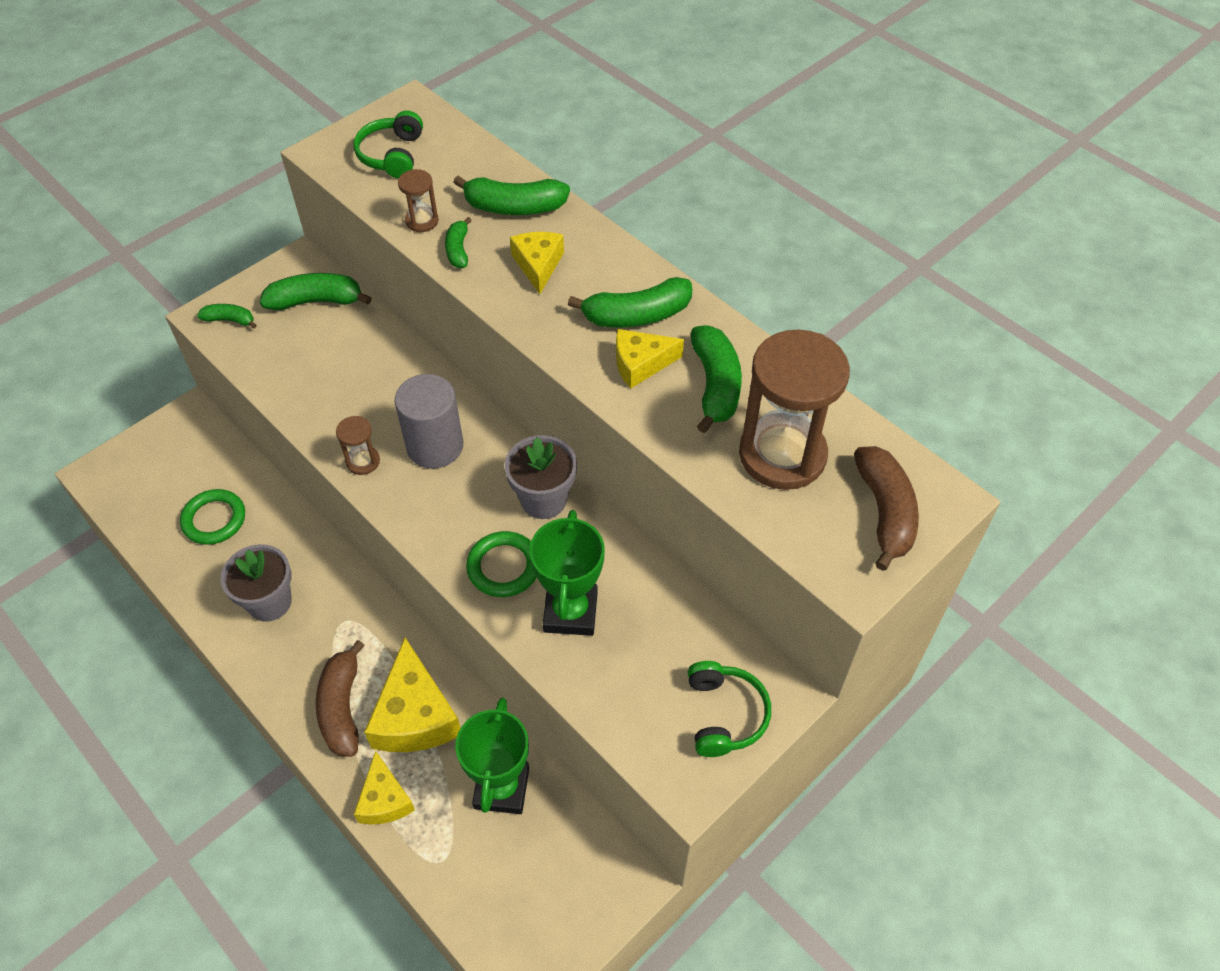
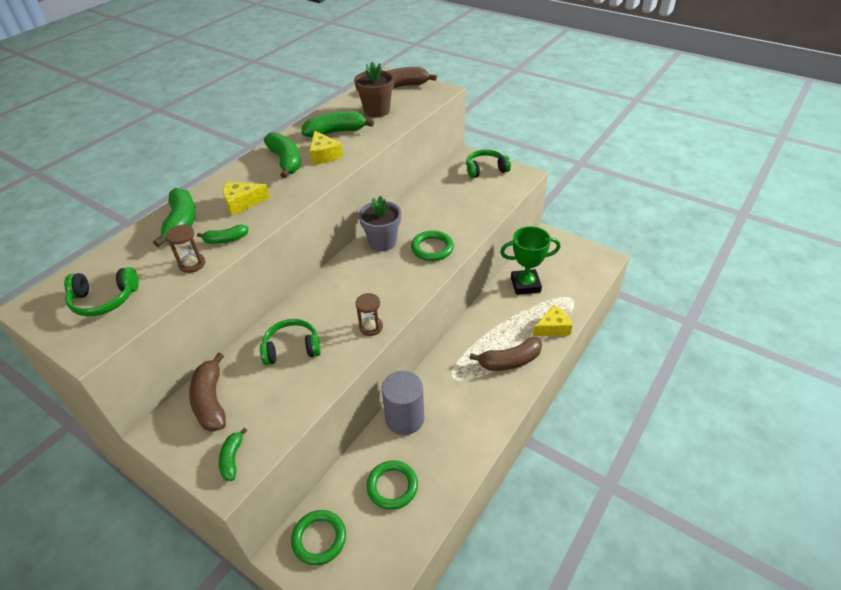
camera: 100 degrees left, 10 degrees down
(189, 444) = (319, 539): none -> green ring
(269, 602) = (452, 423): grey flower pot -> none
(316, 301) = (211, 401): green banana -> brown banana
(363, 375) = (292, 348): none -> green headphones
(415, 715) = (501, 327): yellow cheese -> none
(435, 446) = (351, 295): grey cylinder -> grey cylinder (405, 418)
(570, 612) = (451, 220): green trophy -> none
(782, 455) = (377, 111): brown hourglass -> brown flower pot

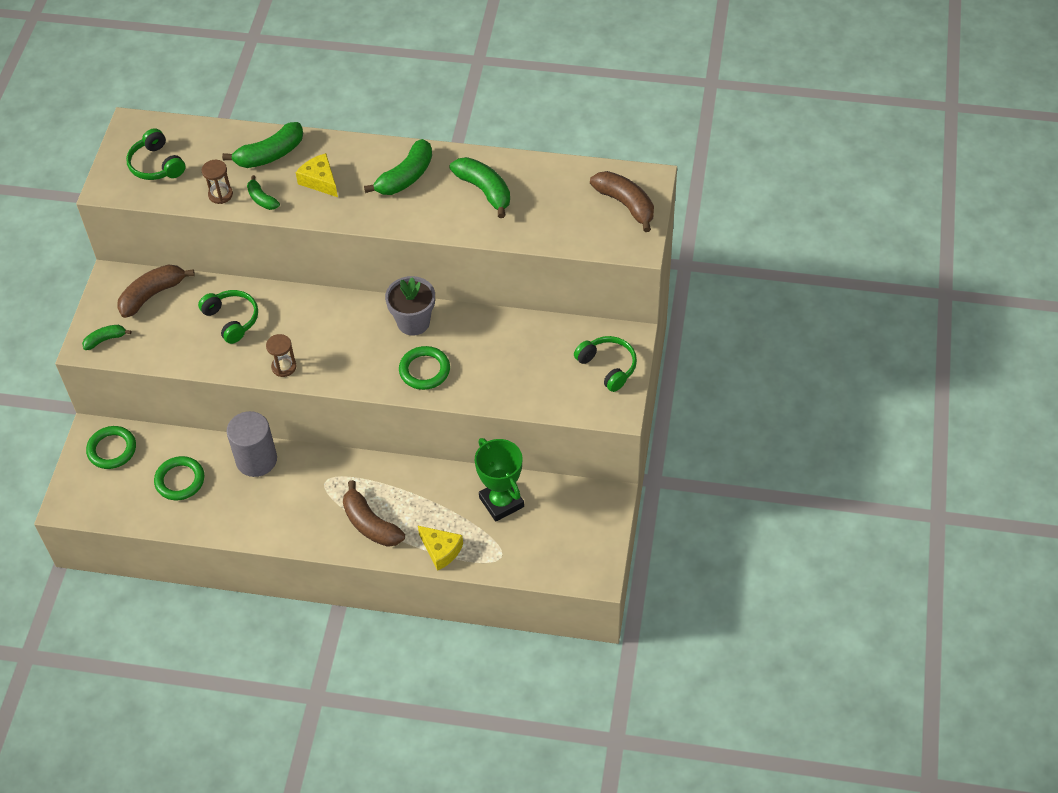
camera: 65 degrees right, 10 degrees up
(324, 155) = (433, 202): yellow cheese -> none
(377, 111) = (551, 206): brown flower pot -> none

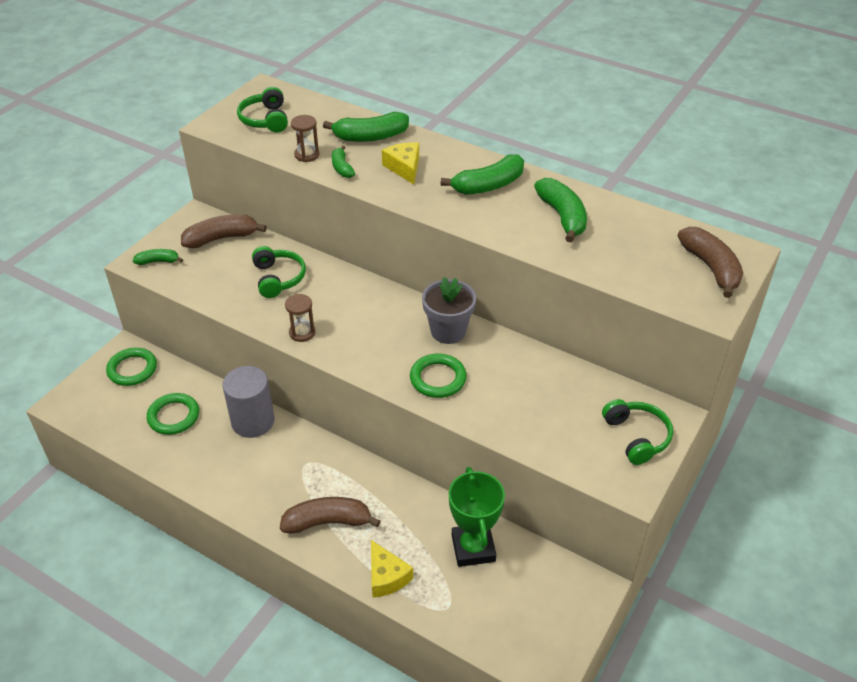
camera: 20 degrees right, 10 degrees down
(370, 524) = (328, 522): brown banana -> brown banana turned 105 degrees clockwise

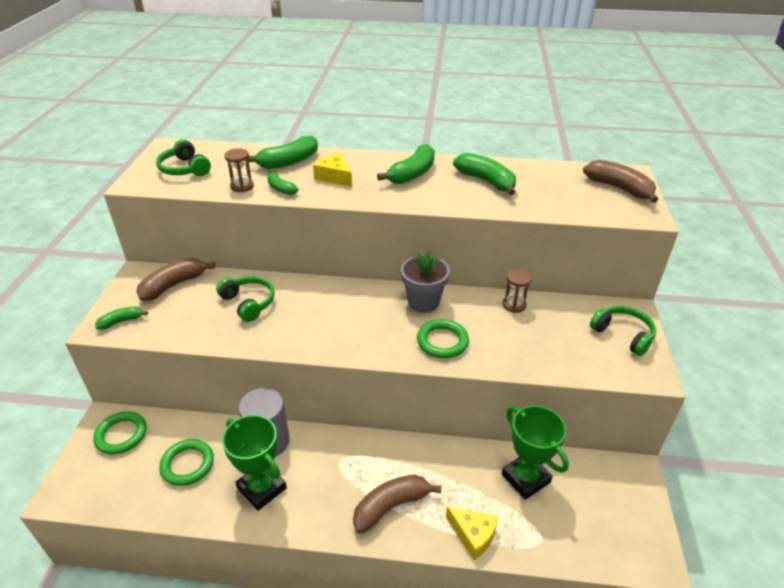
camera: 25 degrees left, 5 degrees down
(224, 461) = (262, 488): none -> green trophy
(302, 333) = (300, 341): brown hourglass -> brown hourglass (514, 305)

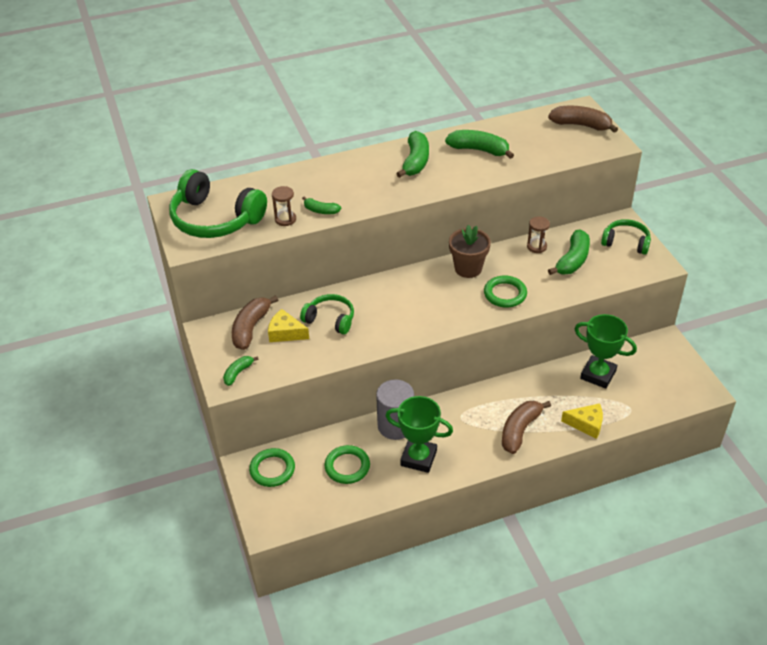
camera: 25 degrees left, 5 degrees up
(184, 169) = (215, 219): green headphones -> green headphones, size x1.78
(288, 162) = (300, 183): green banana -> green banana (572, 260)
(334, 177) = (354, 185): yellow cheese -> yellow cheese (285, 333)
(423, 302) = (468, 268): grey flower pot -> brown flower pot

